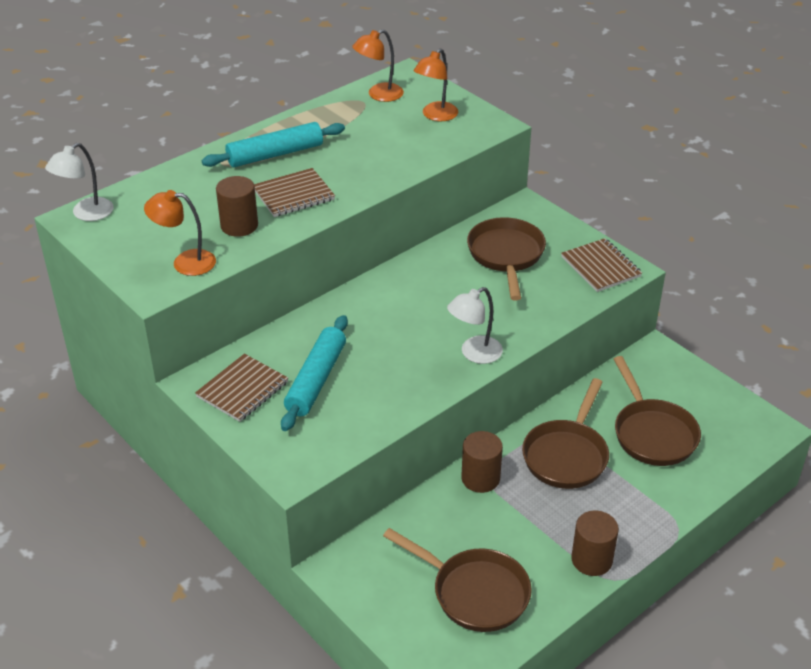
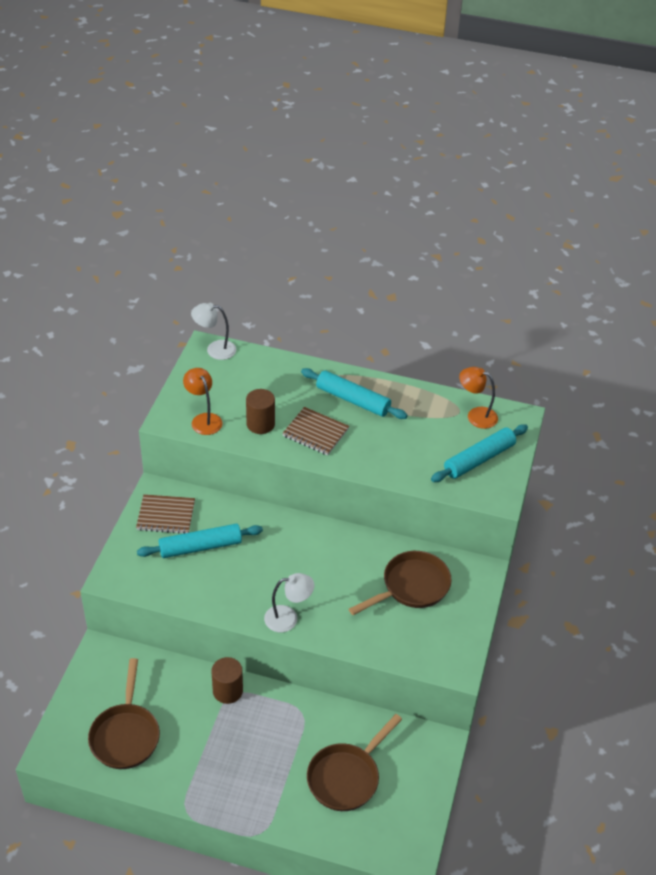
camera: 55 degrees right, 5 degrees up
(435, 116) = (479, 459): orange lamp -> turquoise rolling pin
(474, 354) = (288, 618): white lamp -> white lamp turned 150 degrees clockwise
(567, 455) = (285, 732): brown pan -> none
(591, 560) = (195, 790): brown cylinder -> none
(600, 267) = (446, 650): brown notebook -> none

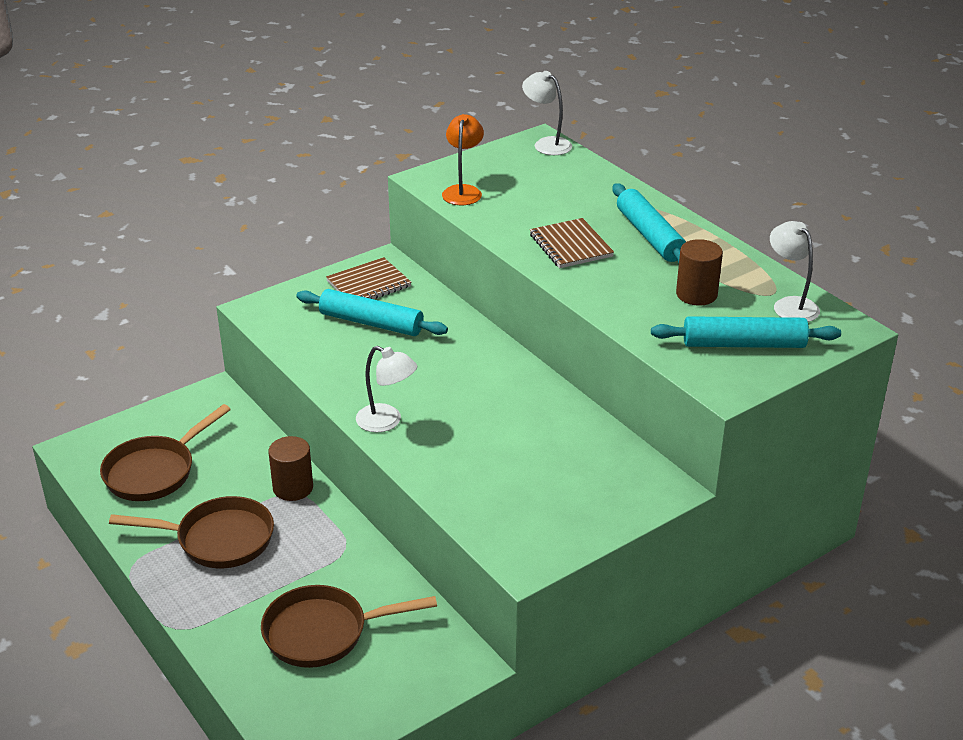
camera: 40 degrees right, 10 degrees down
(166, 515) = (369, 284): brown notebook -> brown notebook turned 75 degrees counterclockwise
(260, 424) = (518, 216): brown cylinder -> brown cylinder (696, 294)
(411, 587) = (560, 461): brown pan -> brown pan (218, 539)
(476, 415) = (790, 305): orange lamp -> white lamp

